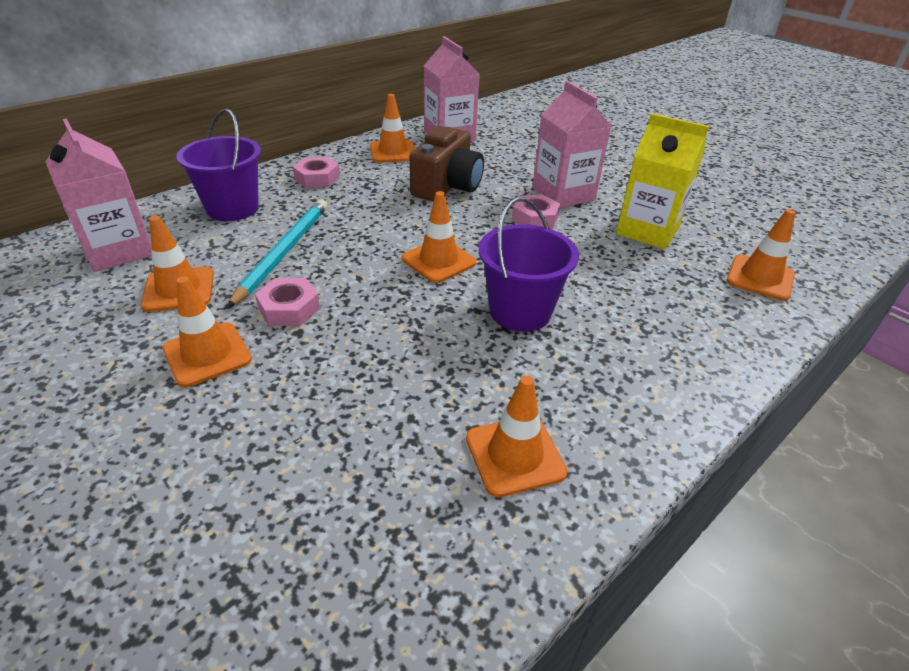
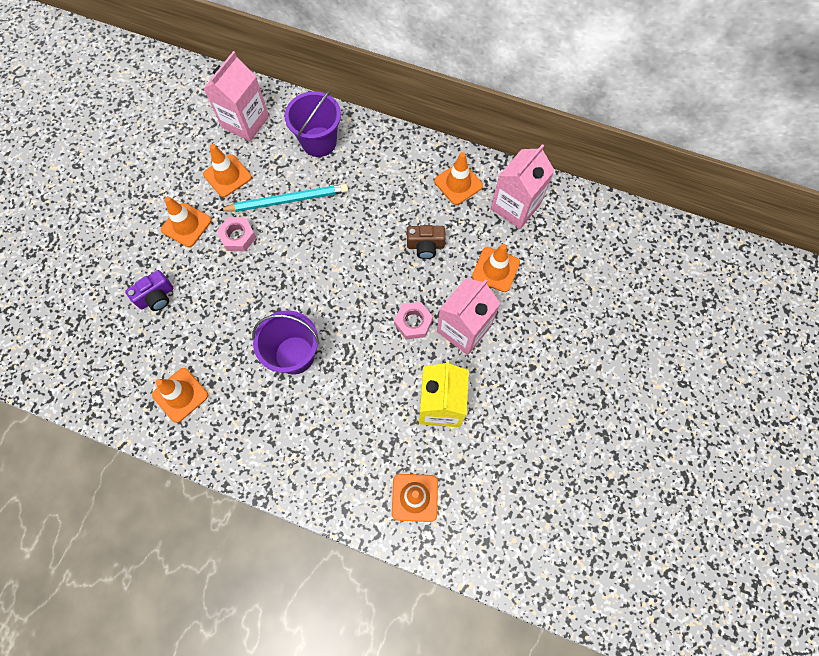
camera: 65 degrees right, 30 degrees up
(301, 431) = (156, 297): none -> purple camera
(317, 178) = (386, 161): pink nut -> none
(439, 261) = (324, 287): orange traffic cone -> orange traffic cone (495, 269)
(447, 186) = (425, 246): brown camera -> brown camera, size x0.60

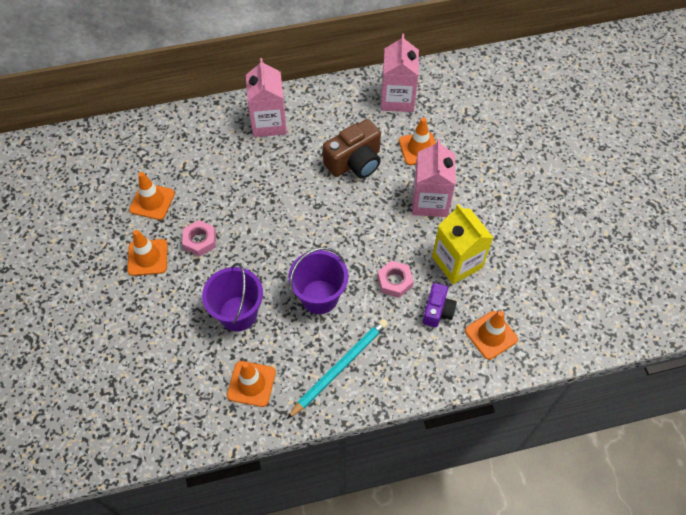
camera: 35 degrees left, 10 degrees down
(156, 297) = (168, 325): purple camera -> purple camera (437, 311)
(245, 122) = (133, 154): pink carton -> pink carton (269, 123)
(287, 200) = (219, 191): turquoise pencil -> turquoise pencil (340, 367)
(319, 142) = (208, 135): purple bucket -> purple bucket (238, 313)
(413, 322) = (390, 219): pink nut -> pink nut (394, 281)
(425, 246) = (355, 162): brown camera -> brown camera, size x1.66
(458, 183) = (343, 106): orange traffic cone -> none

